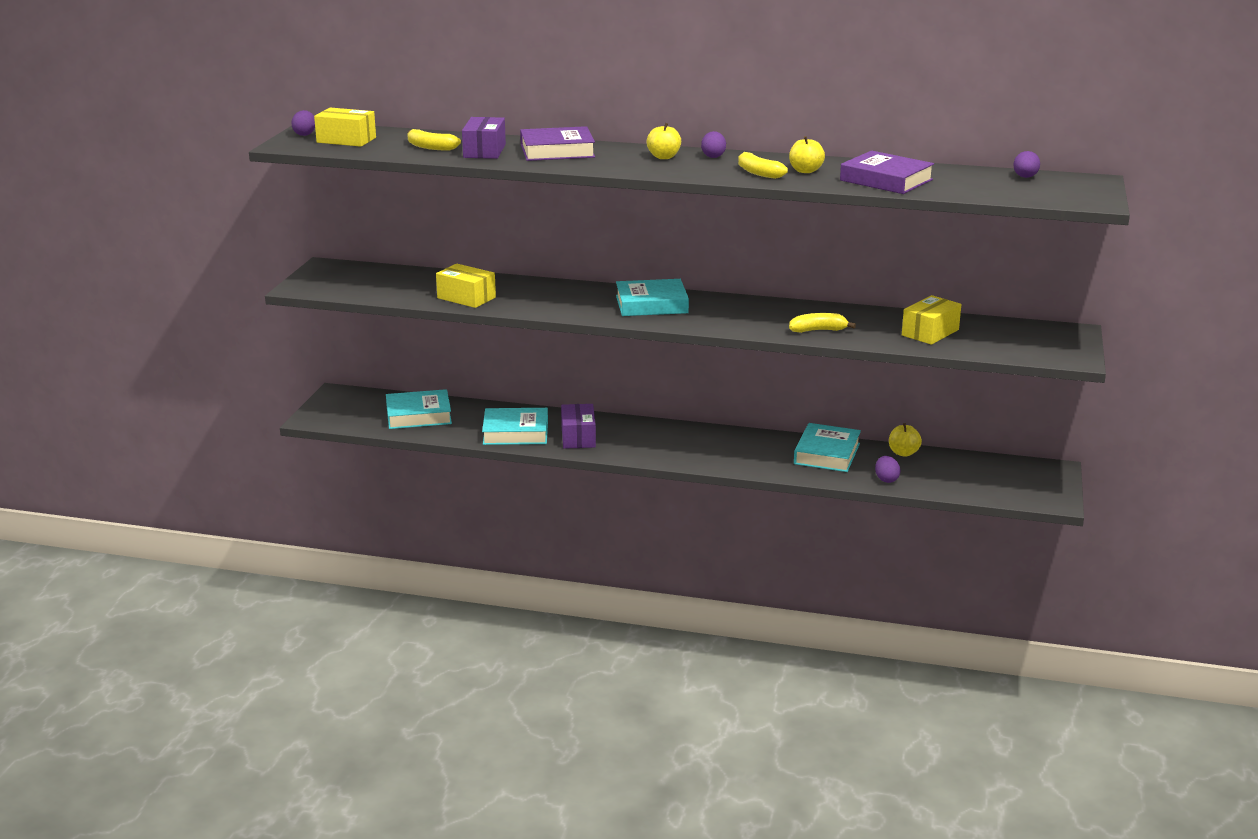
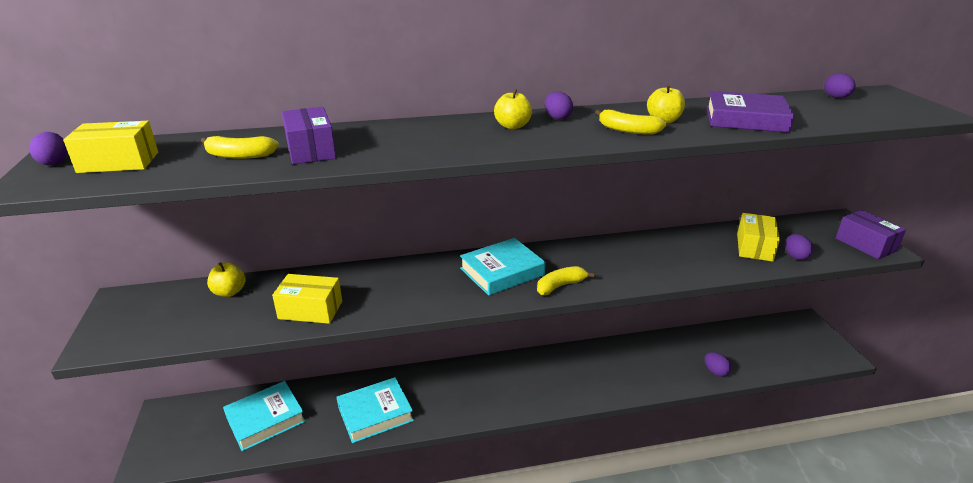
camera: 25 degrees left, 5 degrees up
(557, 151) = (394, 136): purple book -> none
(578, 437) = (437, 401): purple box -> purple box (865, 244)
(818, 330) = (672, 268): yellow banana -> yellow banana (560, 286)
(827, 453) = (648, 355): turquoise book -> none
(903, 453) = (699, 336): yellow apple -> yellow apple (229, 292)
(962, 345) = (795, 256): none -> purple egg

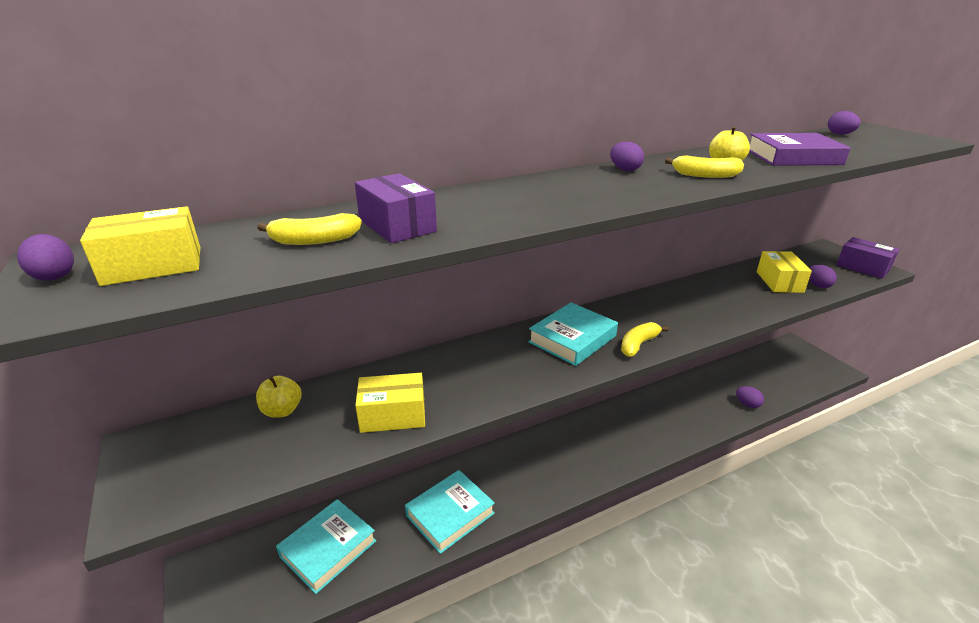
camera: 15 degrees left, 0 degrees up
(512, 126) = (591, 181): yellow apple -> none

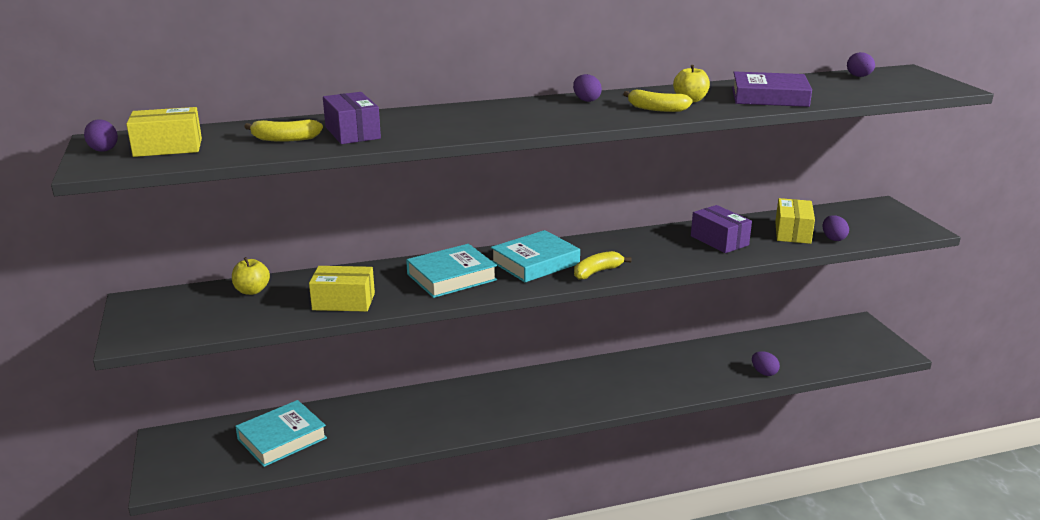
camera: 10 degrees right, 5 degrees down
(450, 514) = (402, 427): turquoise book -> turquoise book (451, 277)
(863, 267) = (904, 226): purple box -> purple box (719, 240)

